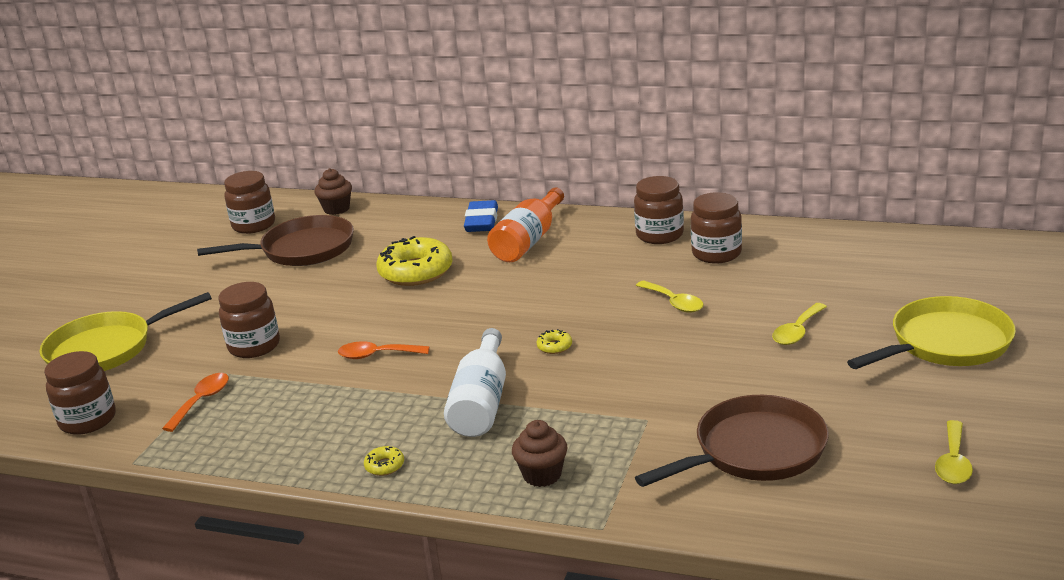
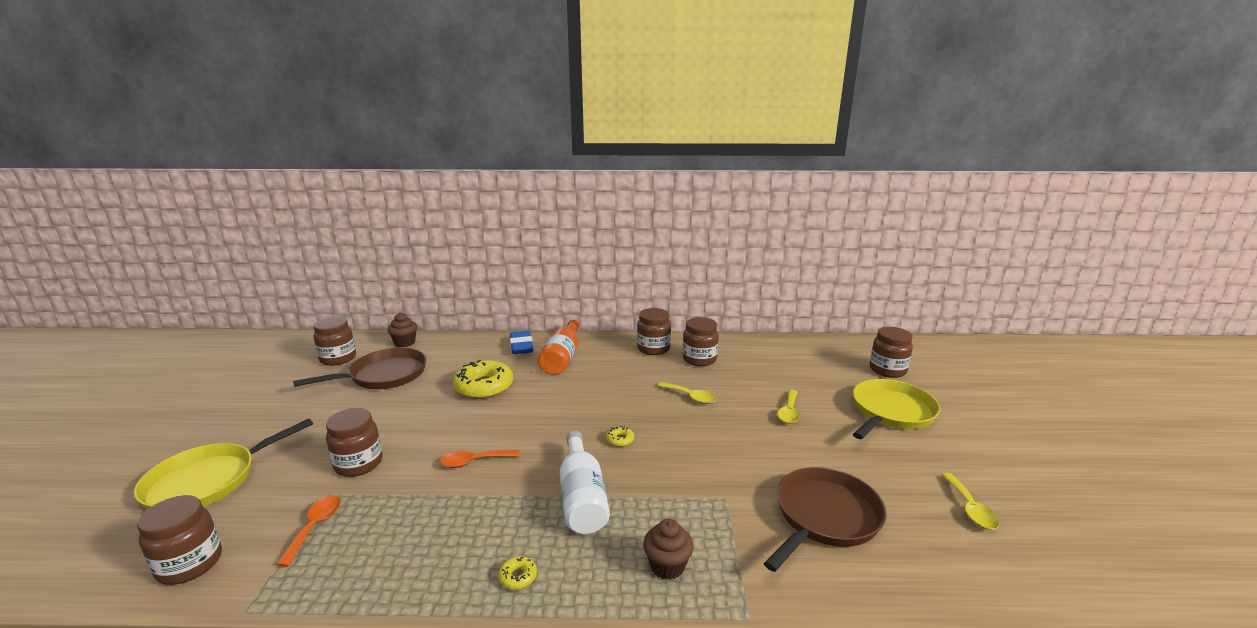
camera: 20 degrees left, 5 degrees down
(992, 286) = (887, 370): none -> brown jar

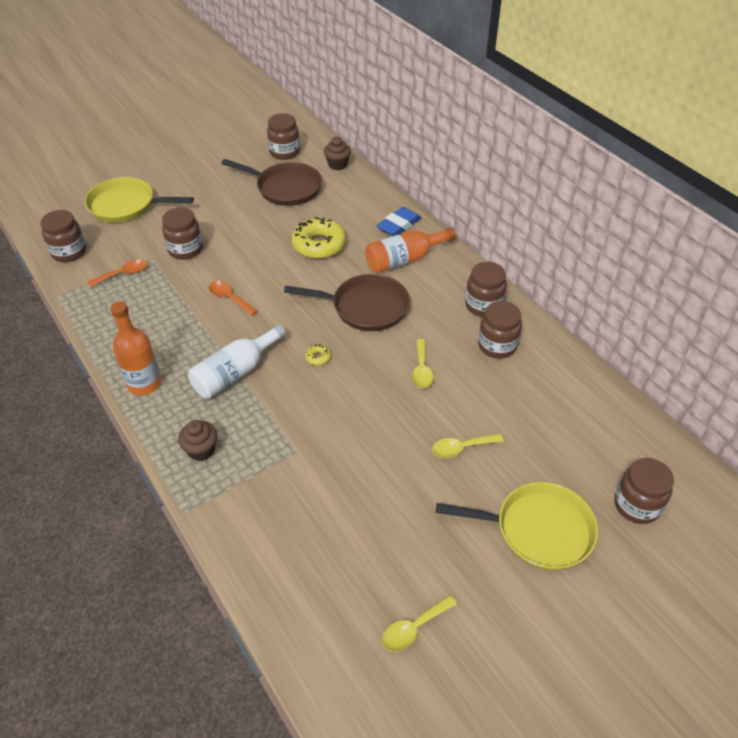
camera: 55 degrees right, 25 degrees up
(518, 577) = (144, 383): yellow donut -> orange bottle
(824, 517) = (319, 523): brown pan -> brown pan (365, 307)

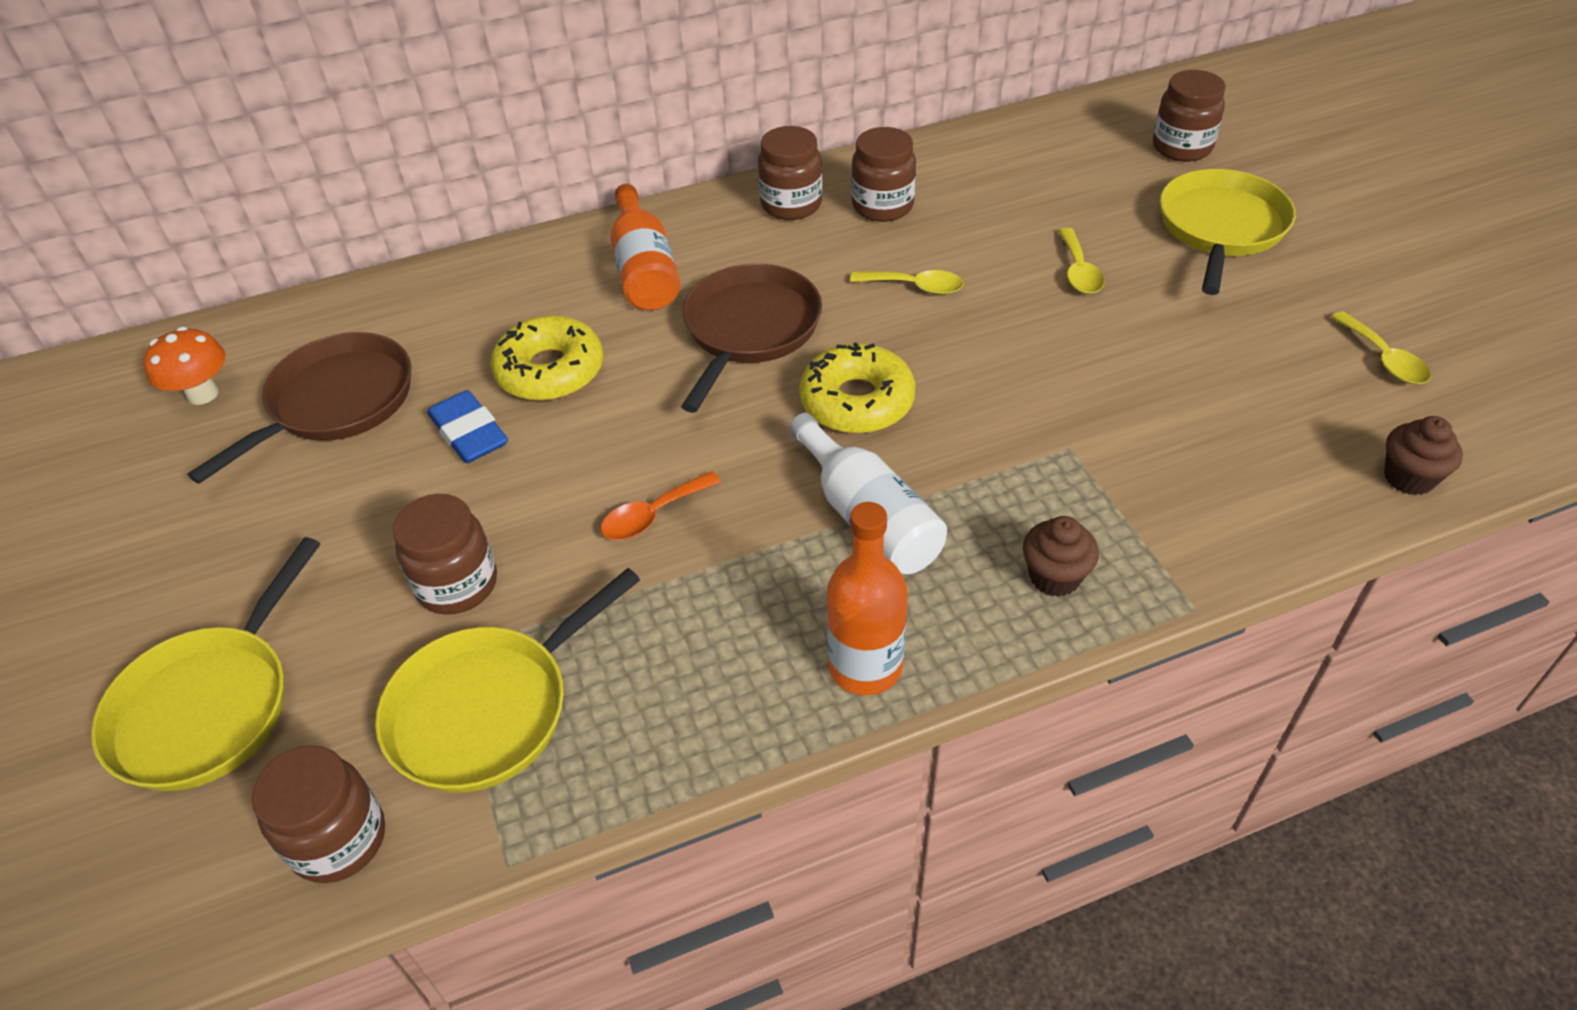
camera: 75 degrees left, 0 degrees up
(123, 274) = (488, 709): orange spoon -> yellow pan
(284, 152) = (203, 394): brown jar -> orange mushroom
(318, 357) = (857, 401): yellow donut -> yellow donut, size x2.41
(337, 165) = (308, 320): brown cupcake -> brown cupcake (1408, 478)
(399, 225) = (548, 264): blue eraser -> blue eraser (469, 433)

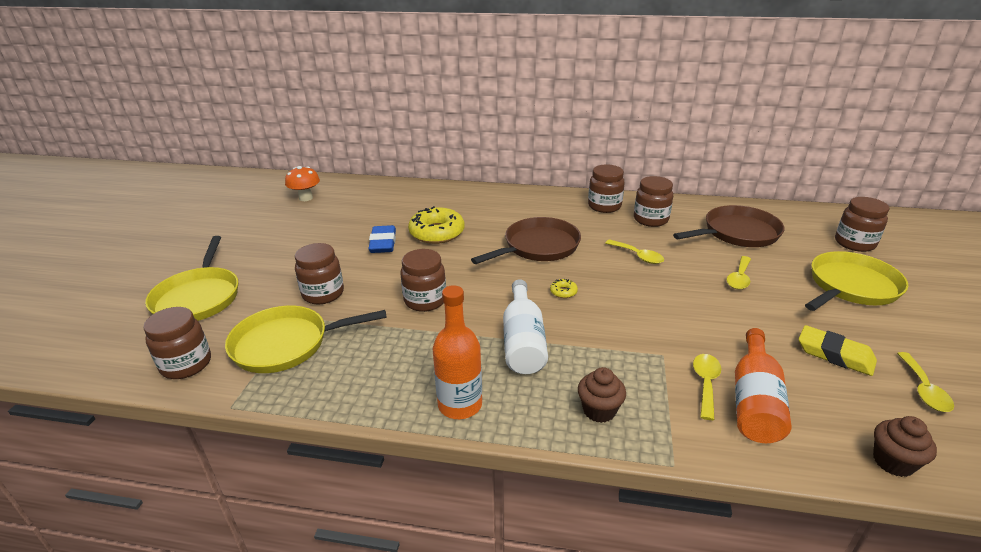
camera: 30 degrees right, 15 degrees down
(209, 706) = (198, 297): yellow pan -> yellow pan turned 60 degrees counterclockwise
(336, 403) = (346, 216): brown pan -> brown pan (737, 233)
(644, 269) = (512, 210): orange bottle -> orange bottle (754, 401)
(653, 515) = (425, 300): orange spoon -> brown jar
(857, 401) = (563, 292): yellow donut -> yellow donut, size x0.42
(1151, 468) = (705, 383): none -> yellow spoon
(1266, 351) = (835, 355): none -> yellow eraser

